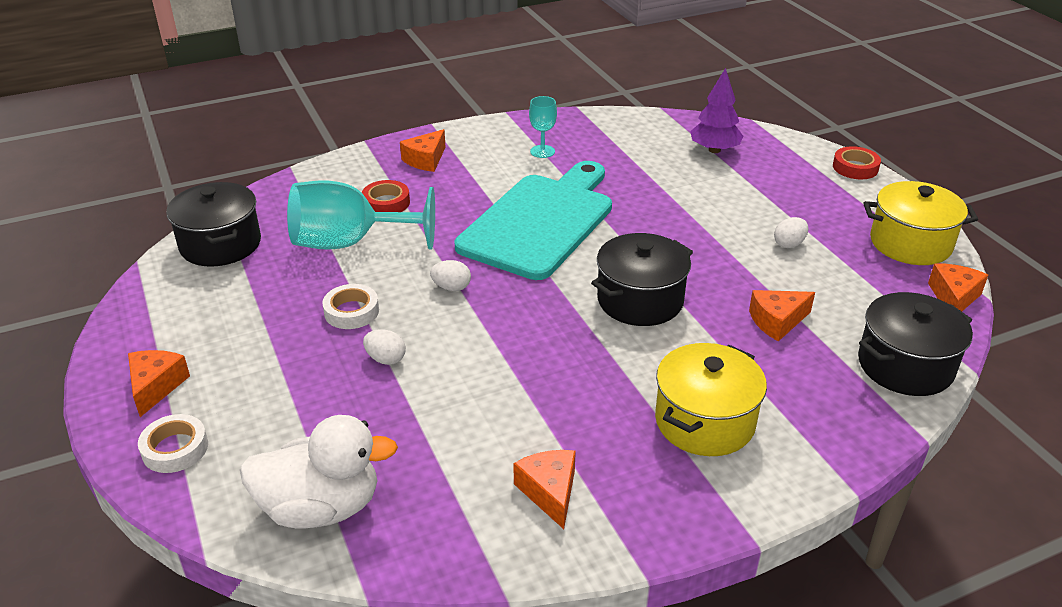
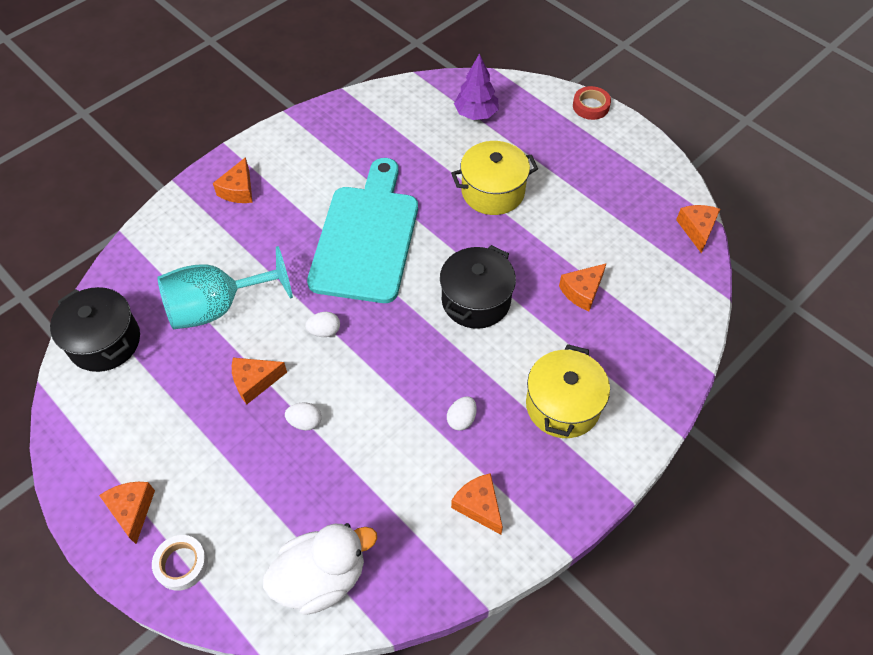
camera: 20 degrees left, 20 degrees up
(351, 311) = (255, 382): white tape -> orange cheese
(386, 203) = (227, 251): red tape -> none
(542, 151) = (335, 153): turquoise goblet -> none
(789, 244) = (566, 207): white egg -> white egg (461, 419)
(905, 365) = (682, 308): black pot -> none
(910, 243) = (653, 181): yellow pot -> yellow pot (493, 191)

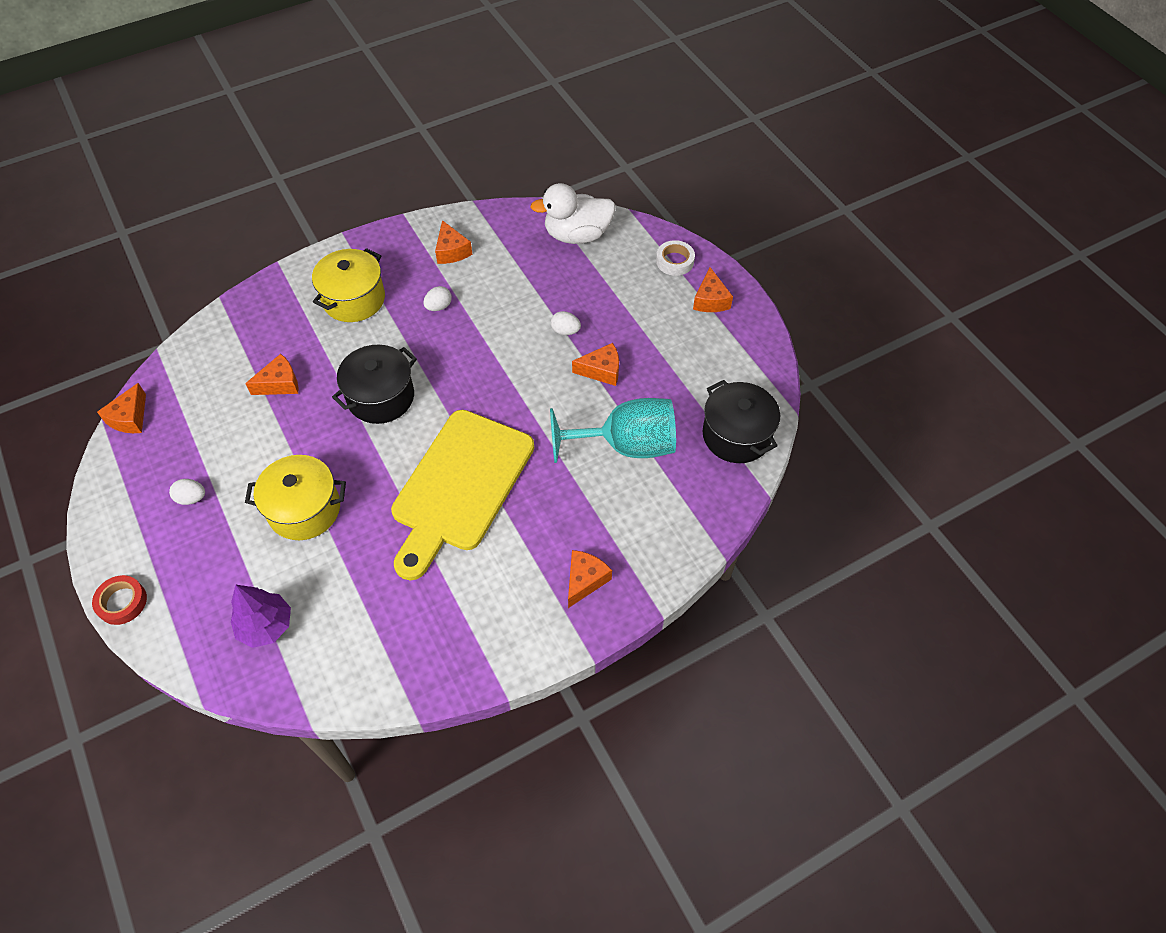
camera: 165 degrees left, 0 degrees up
(324, 331) = (530, 400): white egg -> white egg (191, 498)
(367, 237) = (459, 486): turquoise cutting board -> yellow cutting board

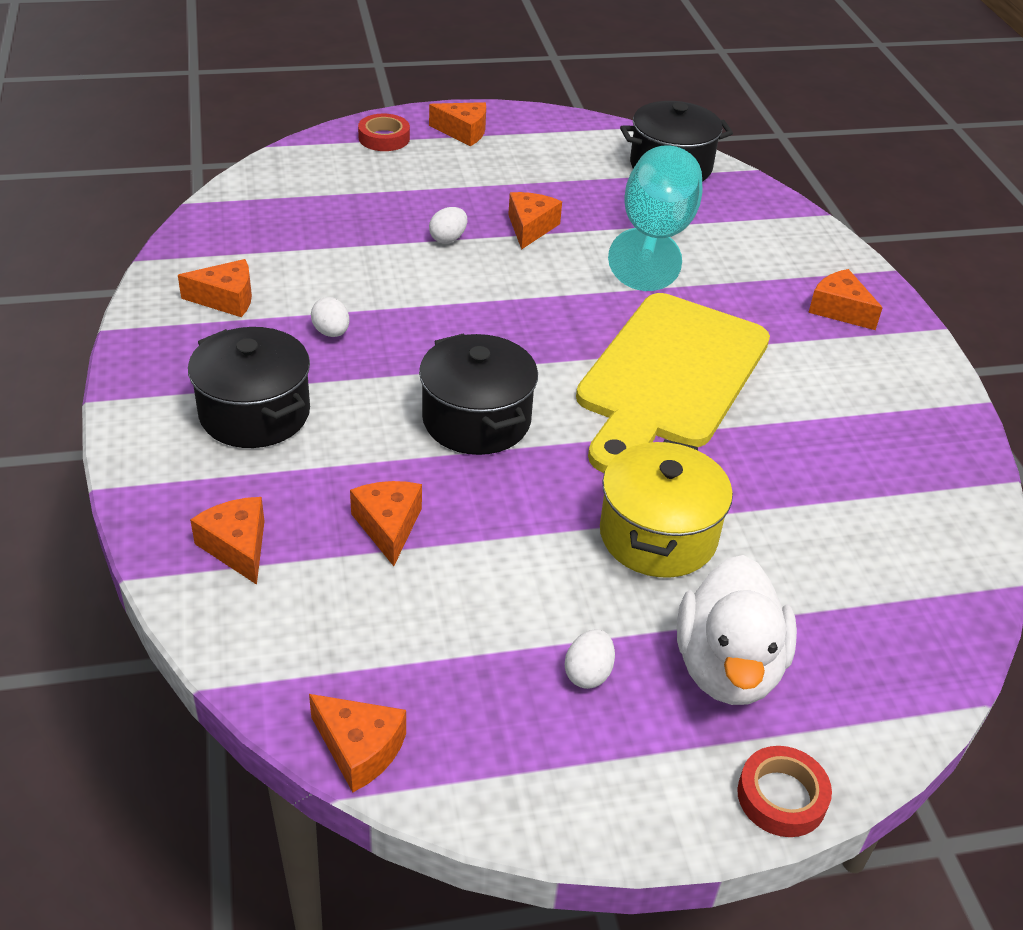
camera: 75 degrees left, 15 degrees down
(250, 329) = (237, 547): none -> orange cheese
(266, 626) = (858, 609): purple tree -> none
(354, 299) = (255, 413): yellow pot -> black pot
(459, 486) = (669, 377): yellow cutting board -> yellow cutting board turned 75 degrees clockwise
(577, 235) = (282, 192): white duck -> white duck (727, 667)
(675, 261) = (384, 138): white tape -> red tape

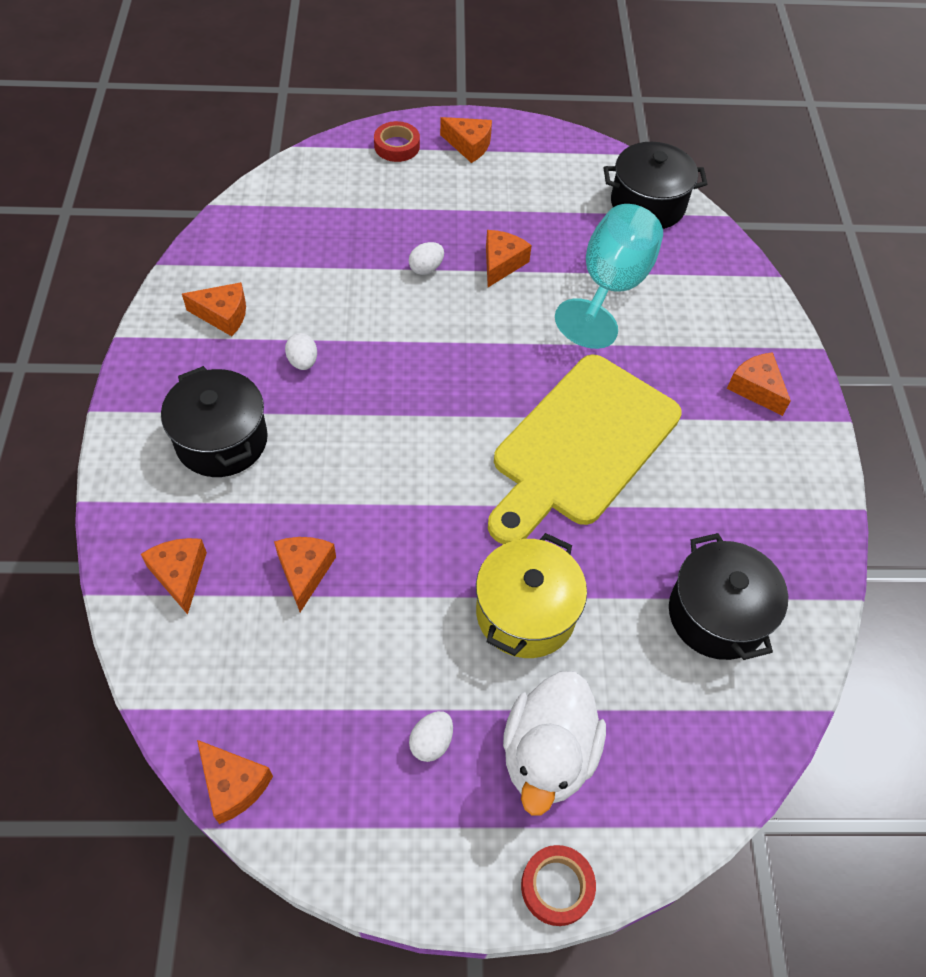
camera: 10 degrees right, 15 degrees up
(476, 420) = (403, 471): black pot -> black pot (717, 614)

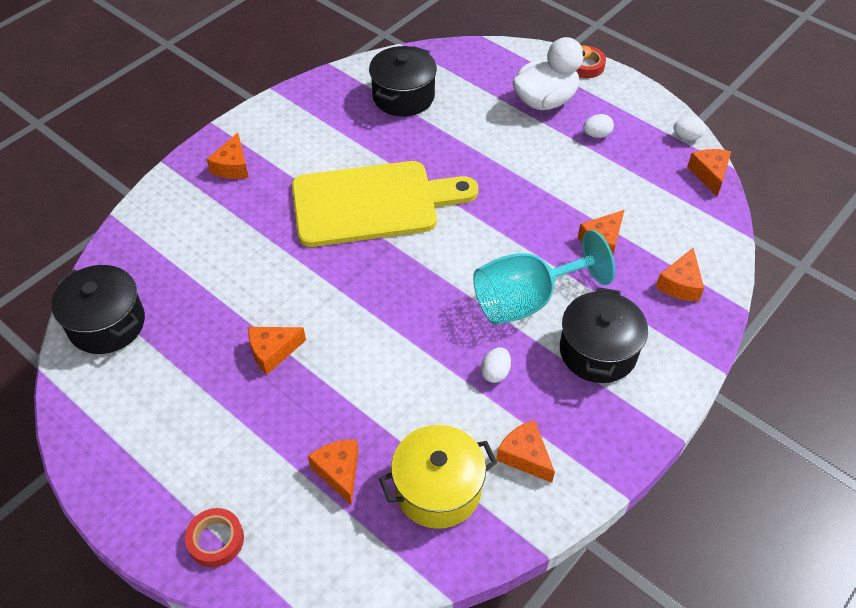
camera: 135 degrees left, 5 degrees down
(426, 268) = (331, 387): white egg -> white egg (687, 137)
(469, 145) = (156, 490): orange cheese -> orange cheese (339, 472)
(525, 613) = (497, 152): yellow pot -> yellow pot (438, 489)
(610, 287) = (224, 281): turquoise goblet -> turquoise goblet (526, 300)

